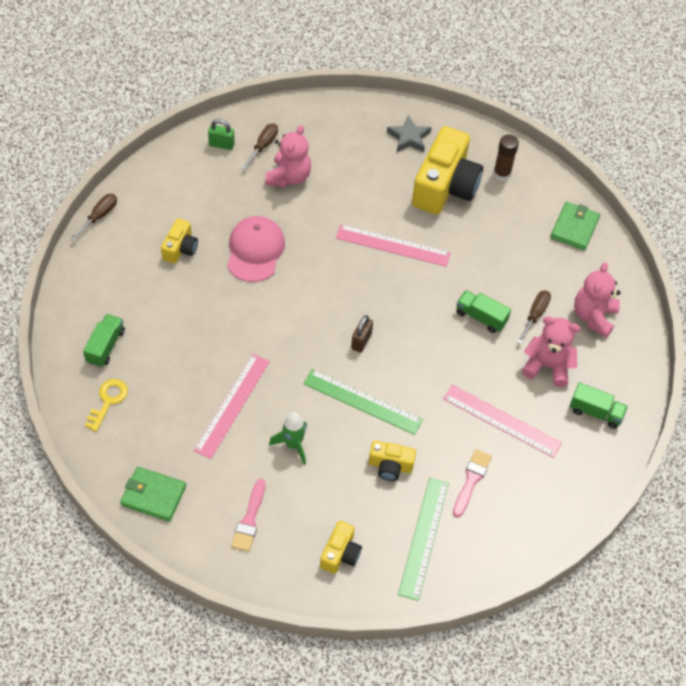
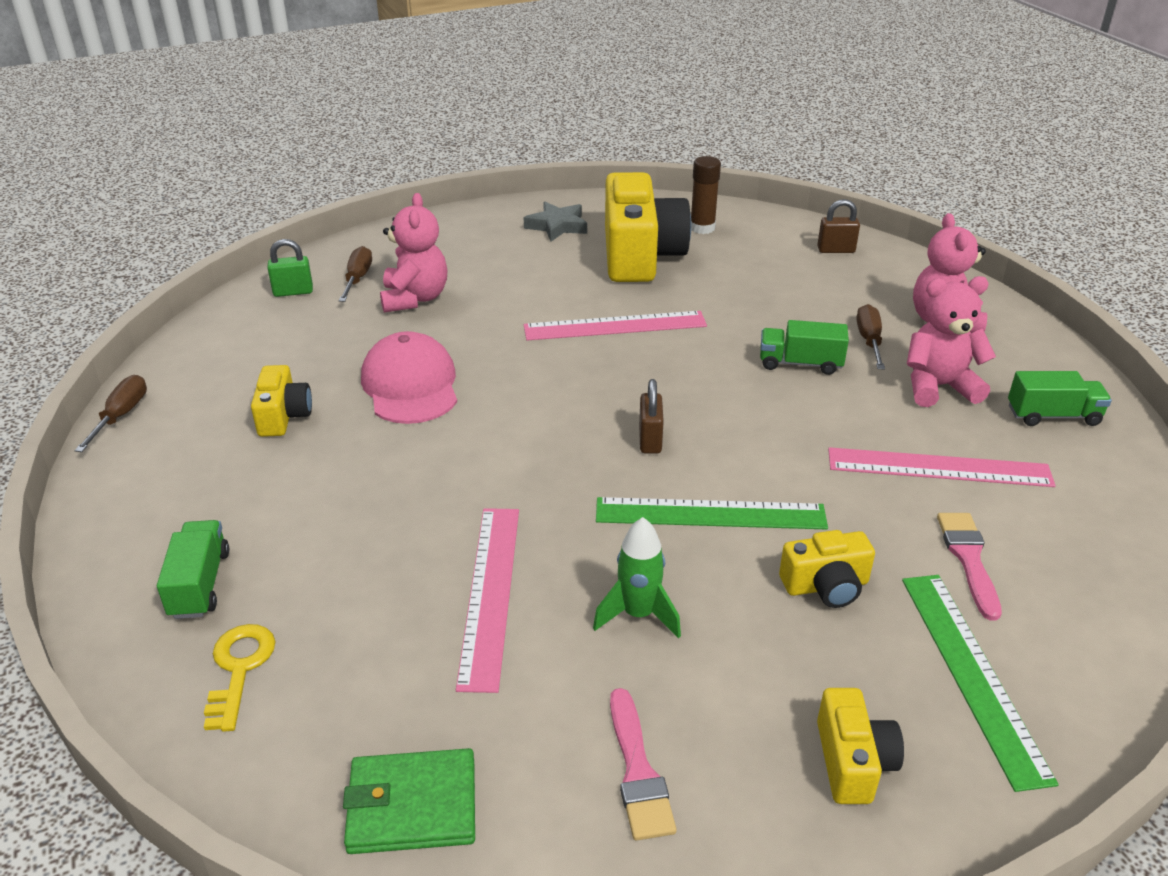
camera: 20 degrees left, 20 degrees down
(574, 228) = (836, 250): green wallet -> brown padlock

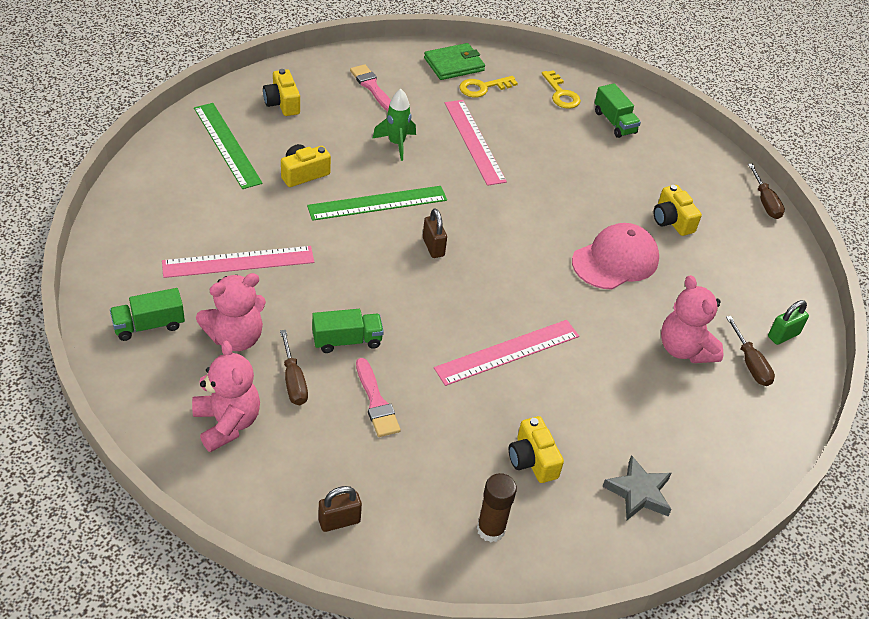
camera: 155 degrees right, 10 degrees up
(390, 719) = (483, 87): none -> yellow key
(410, 385) = (615, 260): pink cap -> pink cap turned 90 degrees counterclockwise
(640, 255) = (532, 460): yellow camera -> yellow camera, size x0.49
(968, 559) = (223, 202): pink brush -> pink brush (376, 402)

